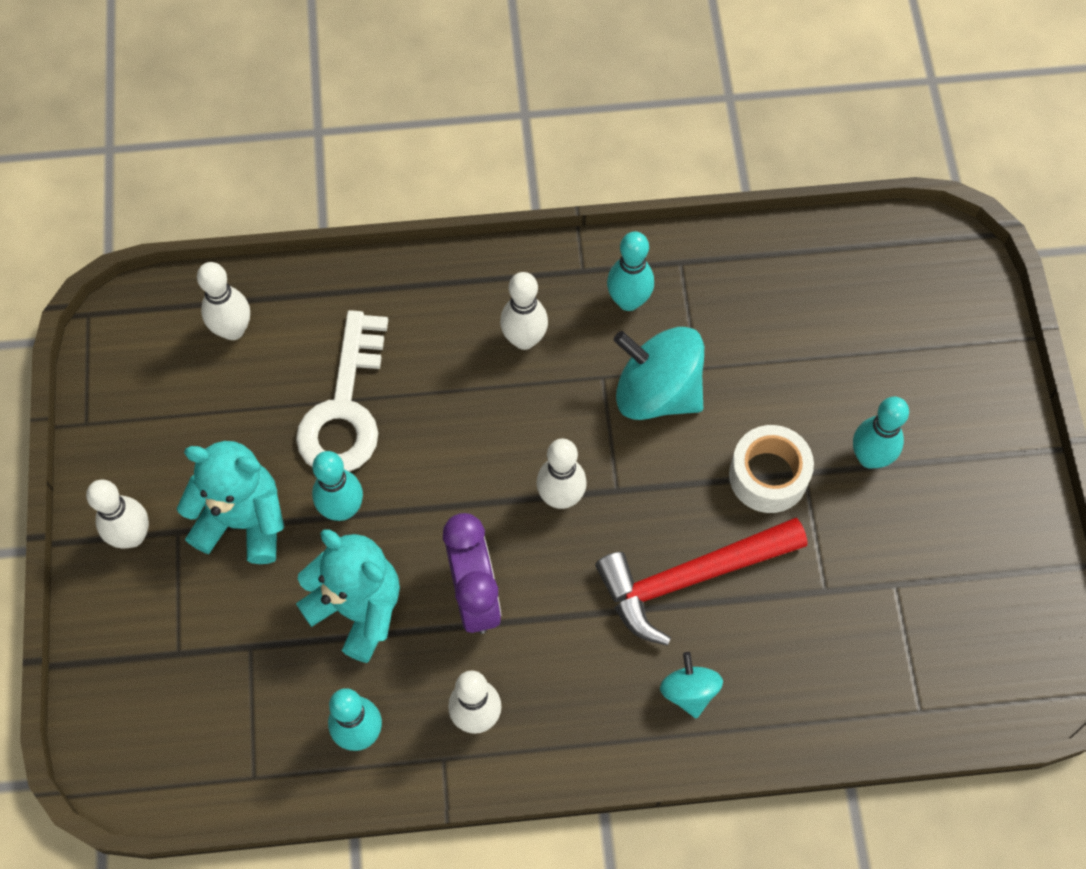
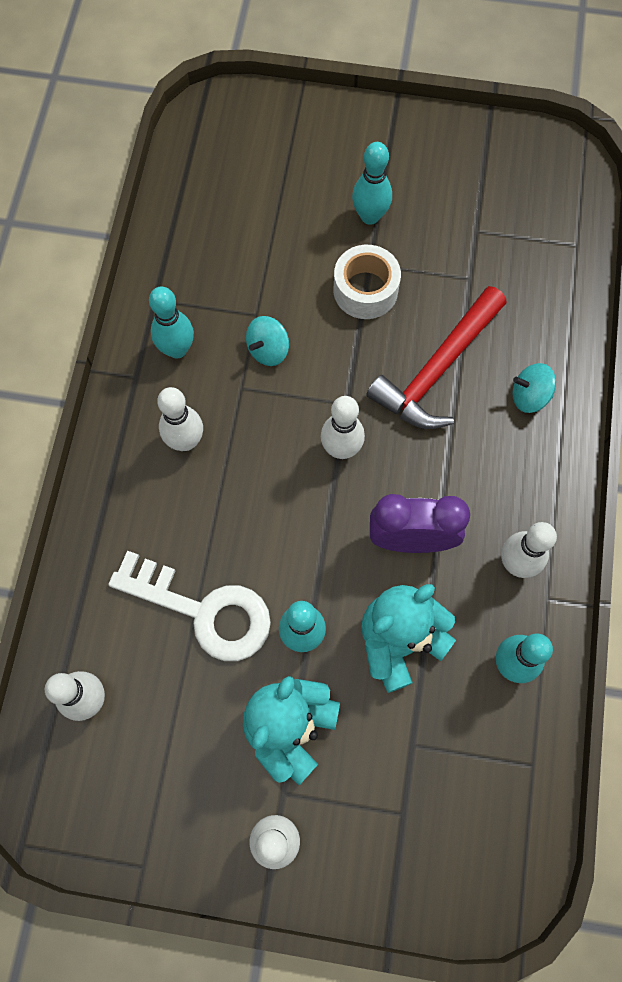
camera: 75 degrees left, 5 degrees up
(657, 392) = (268, 350): turquoise spinning top -> turquoise spinning top, size x0.53
(690, 578) = (437, 370): red hammer -> red hammer turned 45 degrees clockwise

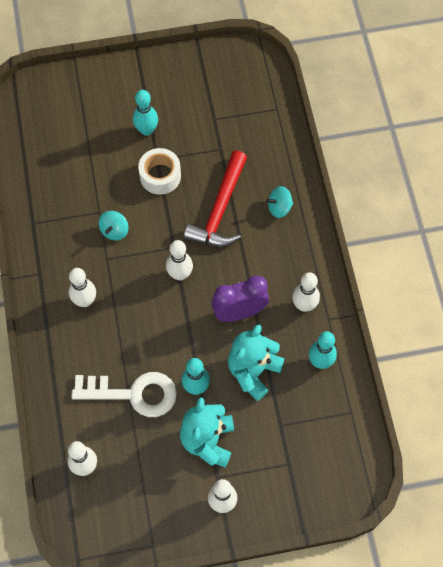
camera: 20 degrees left, 5 degrees down
(177, 349) = (58, 248): turquoise bowling pin -> none

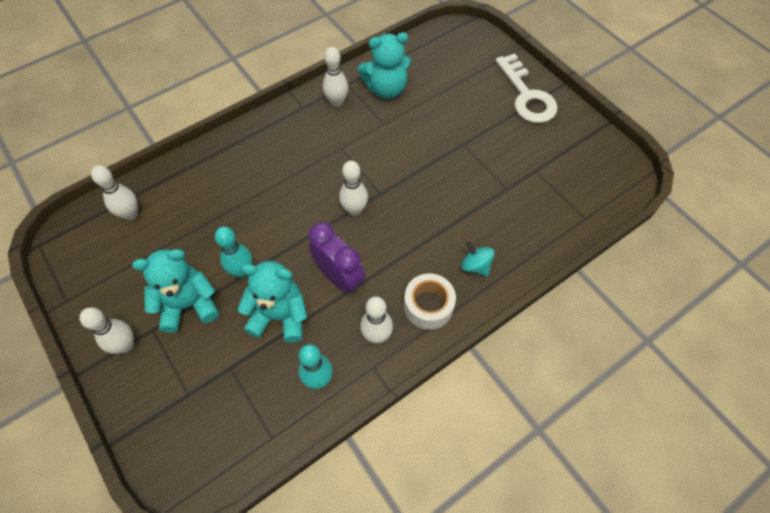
camera: 65 degrees right, 5 degrees down
(58, 192) = (386, 89): none -> turquoise teddy bear
(85, 301) = (291, 149): white bowling pin -> white bowling pin (337, 102)
(114, 231) = (371, 142): turquoise spinning top -> none
(133, 393) = (215, 222): white key -> white key (526, 95)
(146, 130) = (487, 124): turquoise bowling pin -> none
(160, 176) = (447, 153): white tape -> white tape (428, 306)
(220, 210) = (441, 215): red hammer -> none

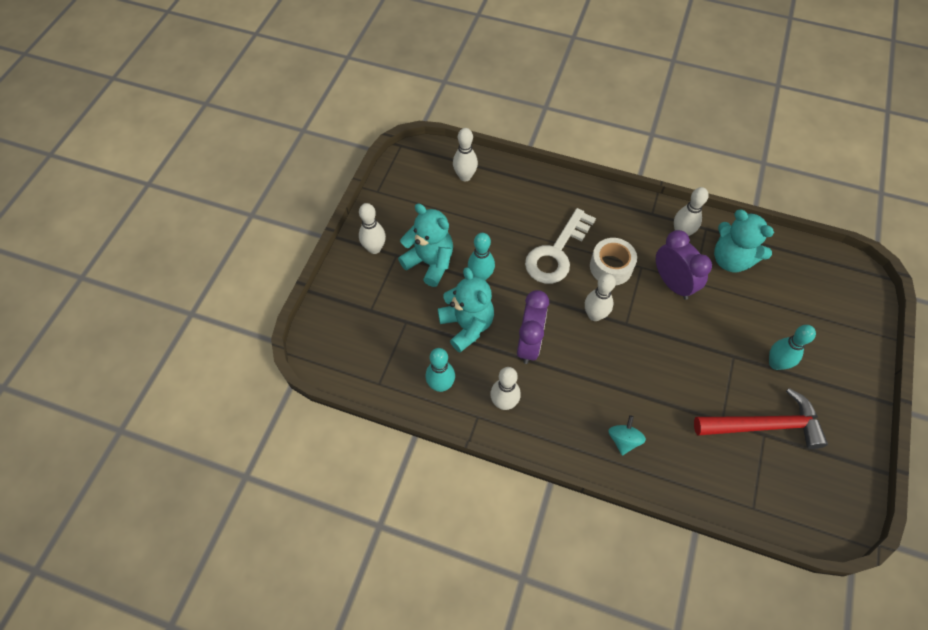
camera: 55 degrees right, 0 degrees up
(373, 138) = (672, 283): none -> purple clock
(428, 306) = (558, 425): white tape -> white tape (611, 267)
(488, 124) = (775, 363): none -> turquoise bowling pin
(526, 95) = (841, 377): white key -> white key (556, 253)
(529, 165) = (764, 425): none -> red hammer

